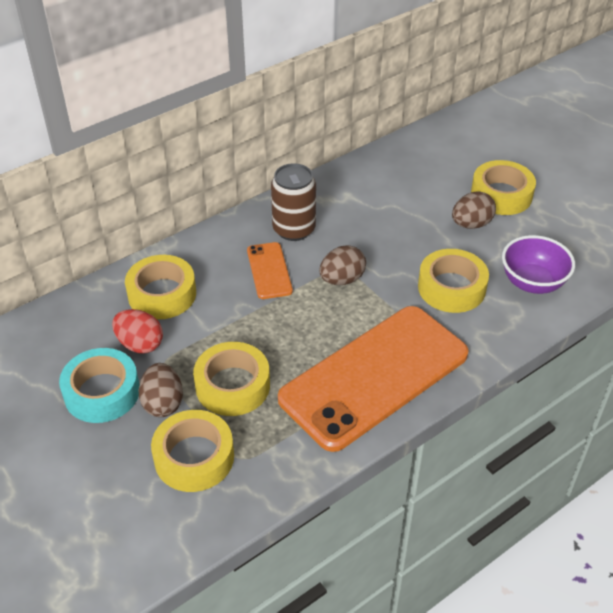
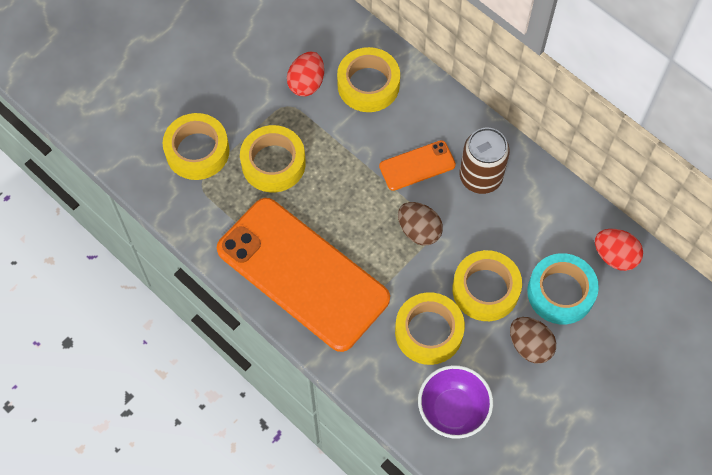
camera: 80 degrees right, 20 degrees up
(102, 392) = (251, 70): turquoise tape -> turquoise tape (560, 292)
(163, 403) = (247, 116): brown egg -> none
(391, 162) = (615, 256): none -> red egg
(501, 195) = (588, 375): yellow tape -> yellow tape (485, 289)

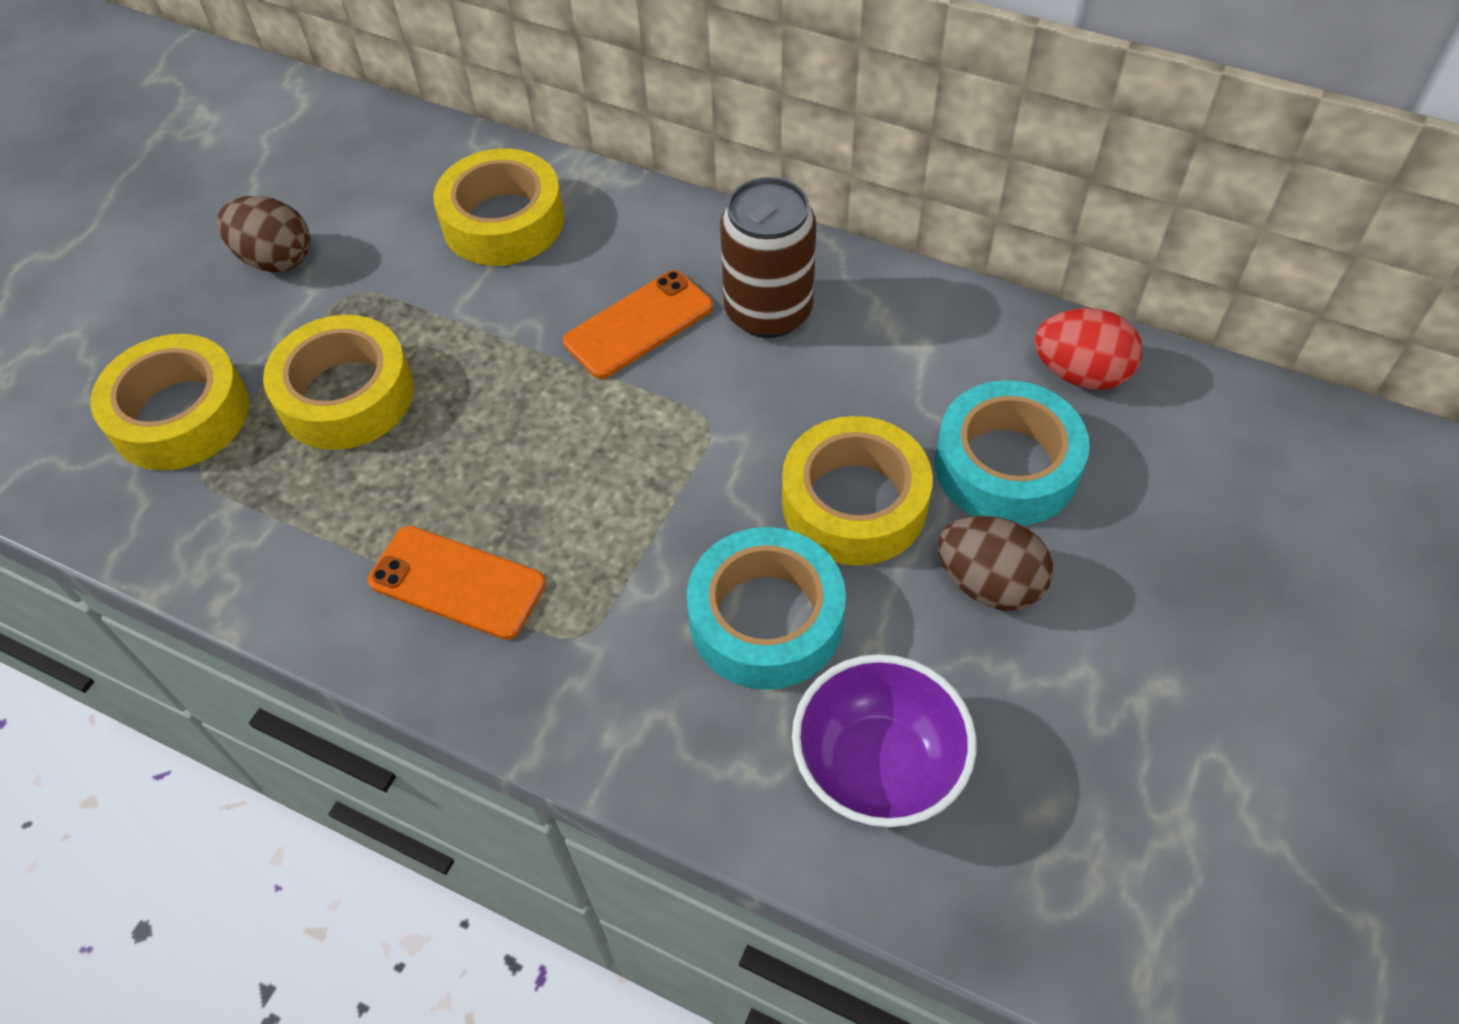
camera: 15 degrees left, 10 degrees down
(302, 274) = (457, 582): orange phone -> orange phone, size x0.43
(306, 83) = (383, 247): red egg -> none
(419, 231) = (680, 434): brown egg -> brown egg (276, 259)
(428, 332) = (766, 619): yellow tape -> turquoise tape

